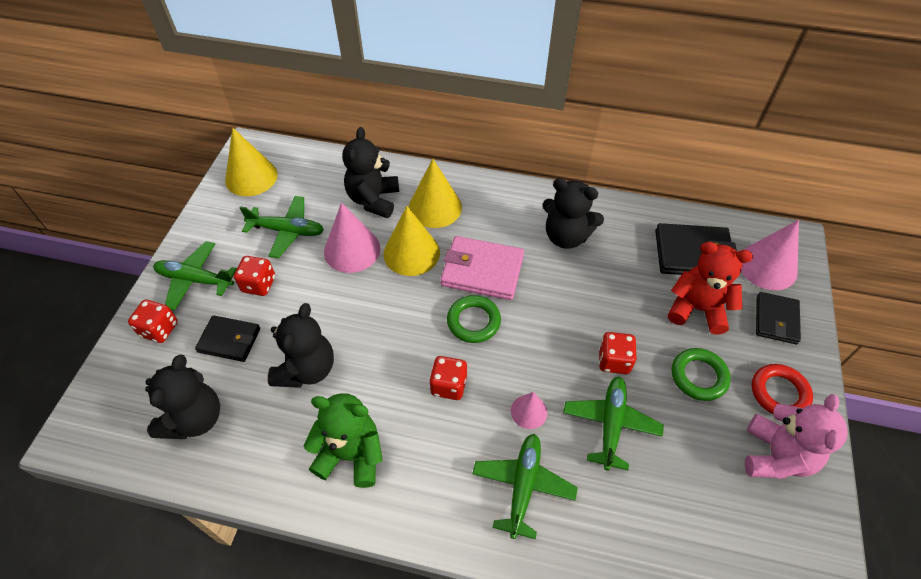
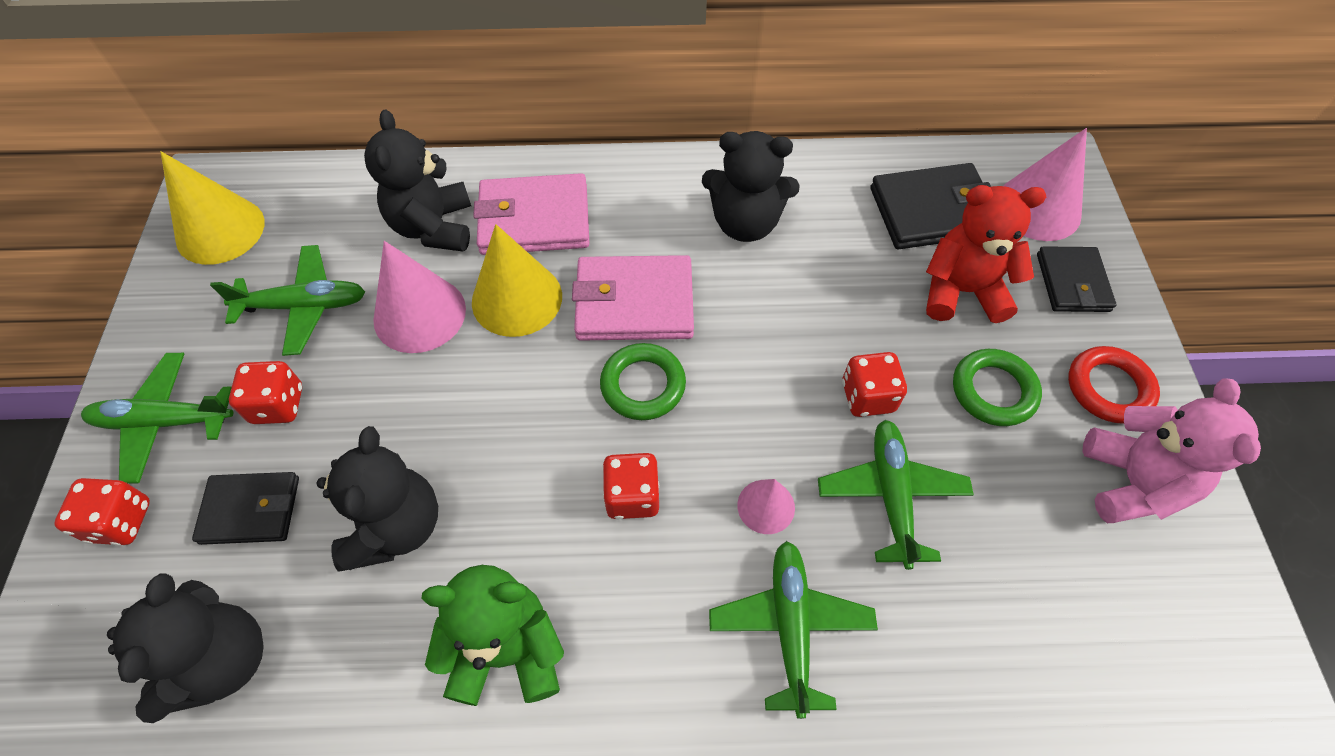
camera: 15 degrees left, 5 degrees up
(435, 207) = (534, 219): yellow cone -> pink wallet

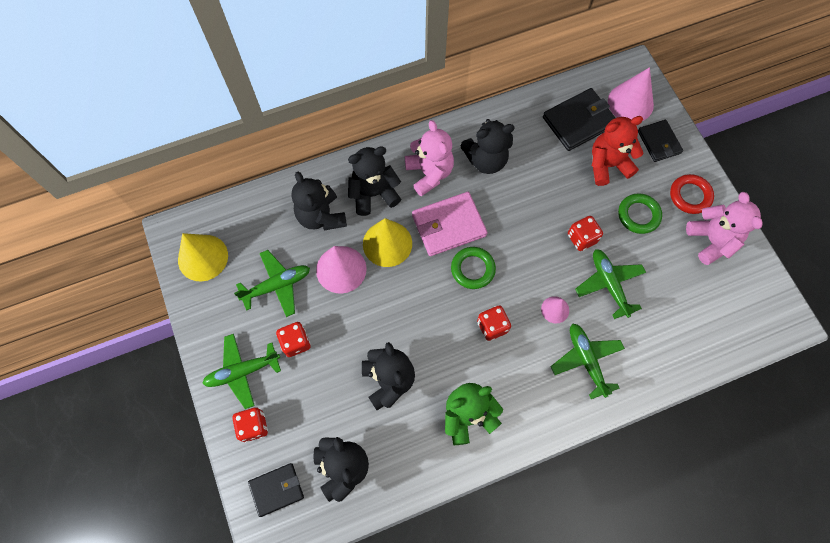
camera: 20 degrees left, 10 degrees up
(250, 510) = (314, 398): black wallet -> black wallet (276, 489)
(534, 219) = (373, 194): pink wallet -> black teddy bear
(640, 216) = (429, 173): none -> pink teddy bear

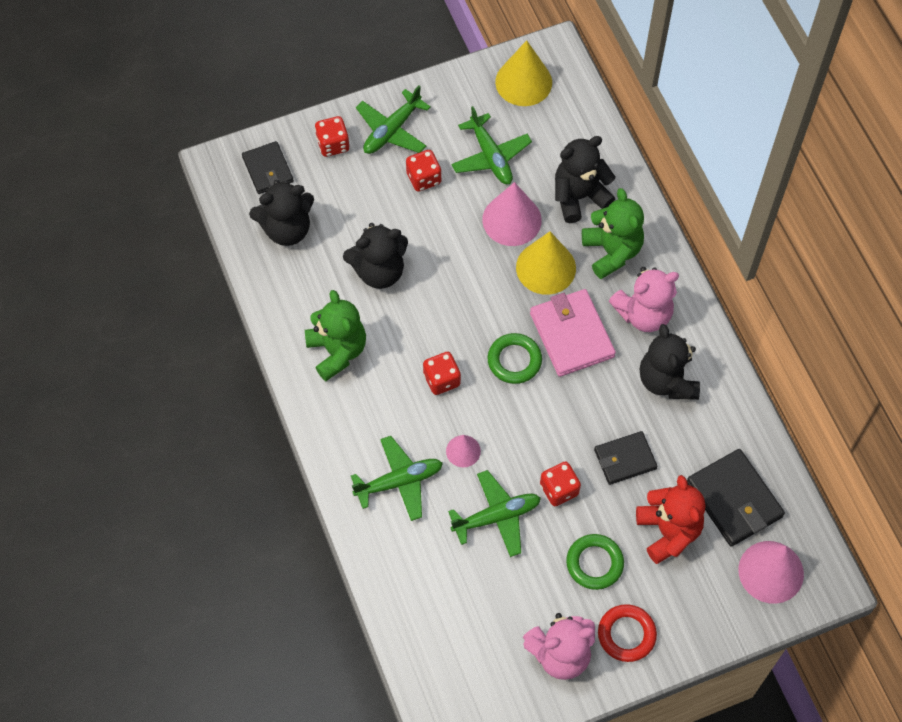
camera: 90 degrees right, 5 degrees down
(242, 371) = (392, 130): green plane -> green plane turned 120 degrees counterclockwise
(373, 194) = (612, 251): black teddy bear -> green teddy bear
(659, 142) = (708, 603): black wallet -> black wallet (625, 459)

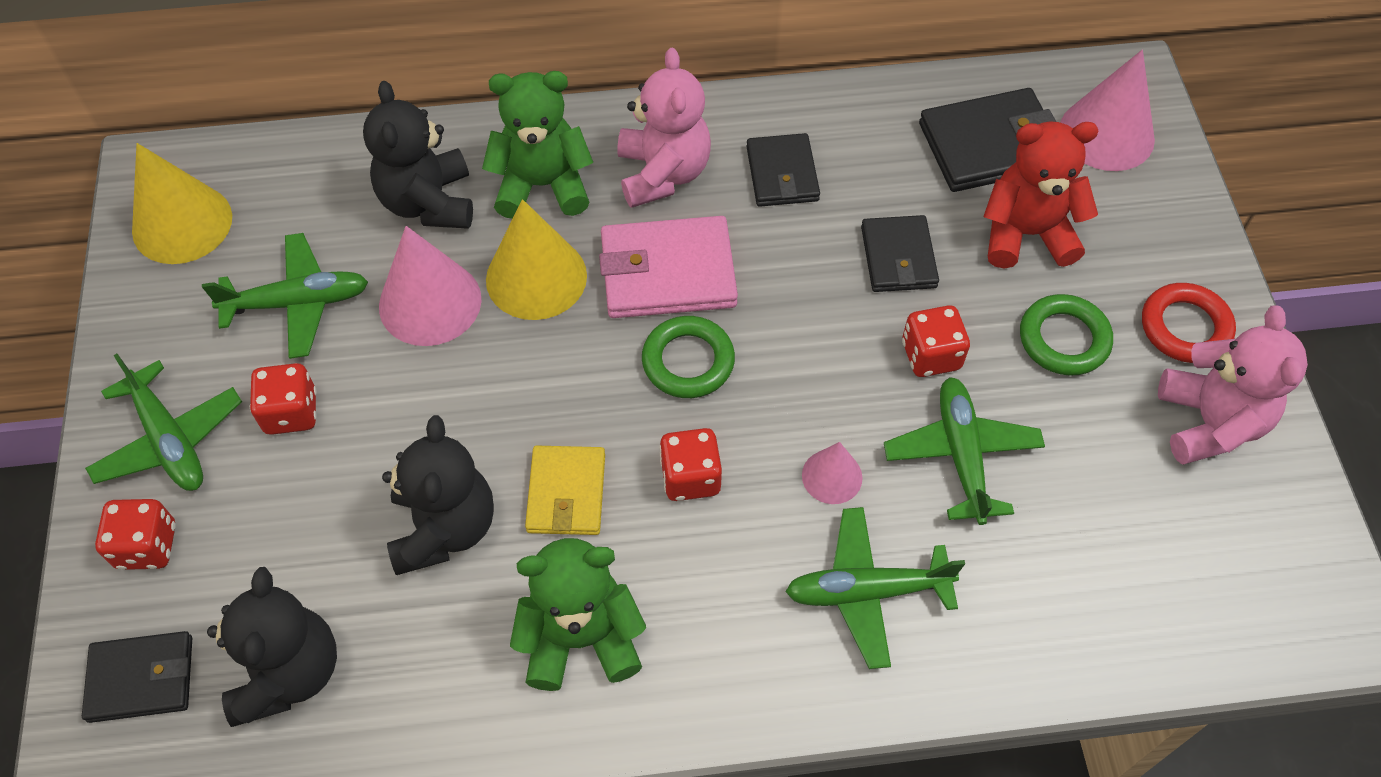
camera: 75 degrees left, 5 degrees down
(399, 482) = (867, 591): green plane -> green plane turned 90 degrees counterclockwise
(415, 322) = (566, 493): none -> yellow wallet
(667, 380) = (782, 174): black teddy bear -> black wallet

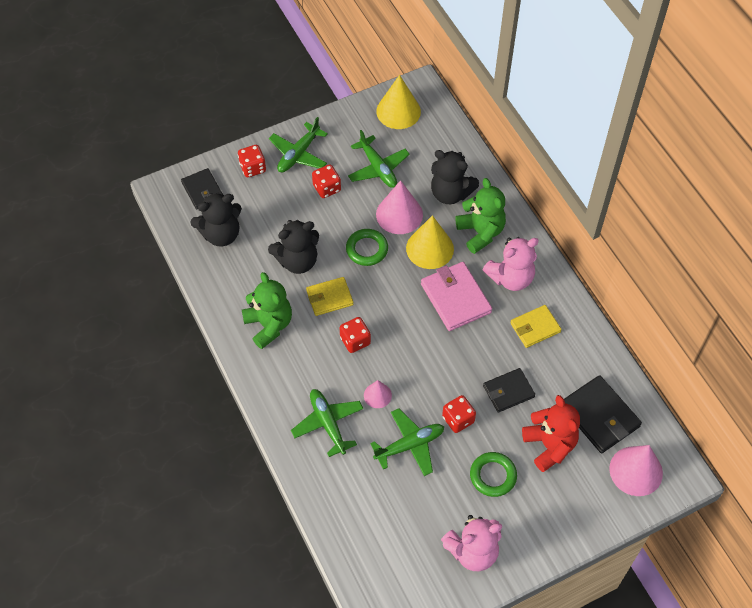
camera: 70 degrees right, 0 degrees up
(428, 202) = (450, 193): black teddy bear -> black teddy bear turned 120 degrees counterclockwise
(688, 361) = (412, 321): green ring -> green ring (367, 249)
(782, 174) = (535, 327): black wallet -> yellow wallet
(1185, 327) = (525, 531): red ring -> none

